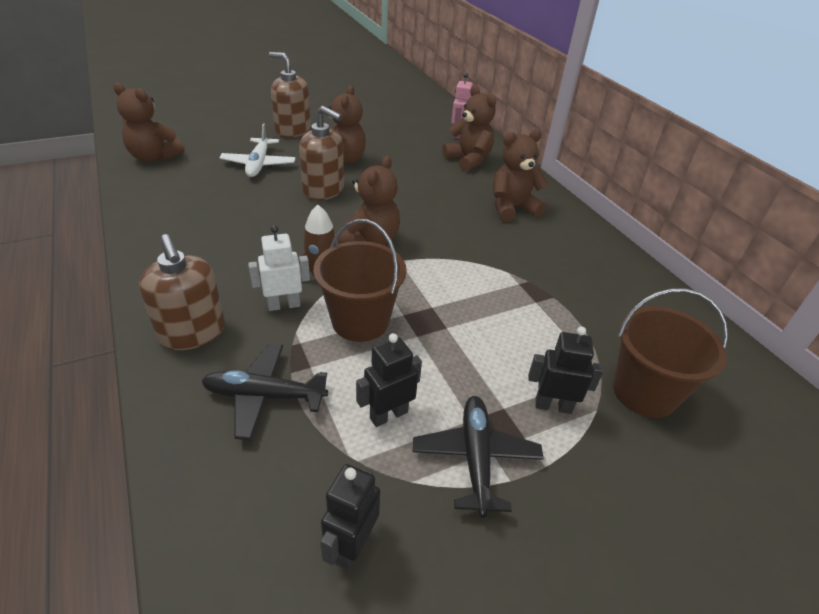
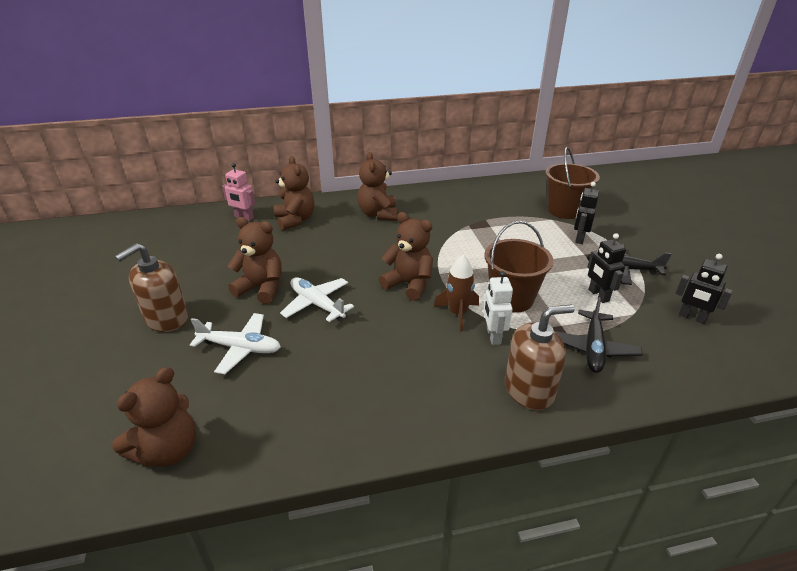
camera: 75 degrees left, 5 degrees down
(323, 190) = (317, 304): brown soap dispenser -> white plane
(468, 160) = (295, 220): brown teddy bear -> brown teddy bear turned 90 degrees clockwise

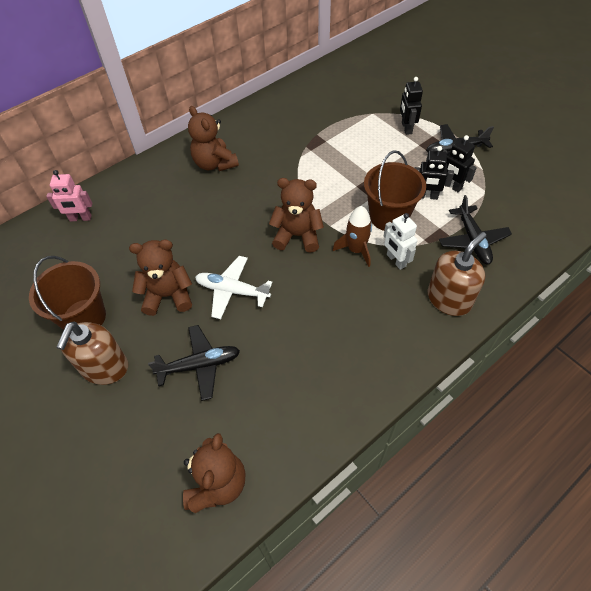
camera: 25 degrees left, 20 degrees up
(240, 348) = (199, 365): white plane -> black plane
(295, 220) = (137, 201): brown teddy bear -> none
(564, 210) = (377, 98): brown bucket -> brown bucket (84, 317)
(692, 317) = (525, 181): black robot -> black robot (427, 196)

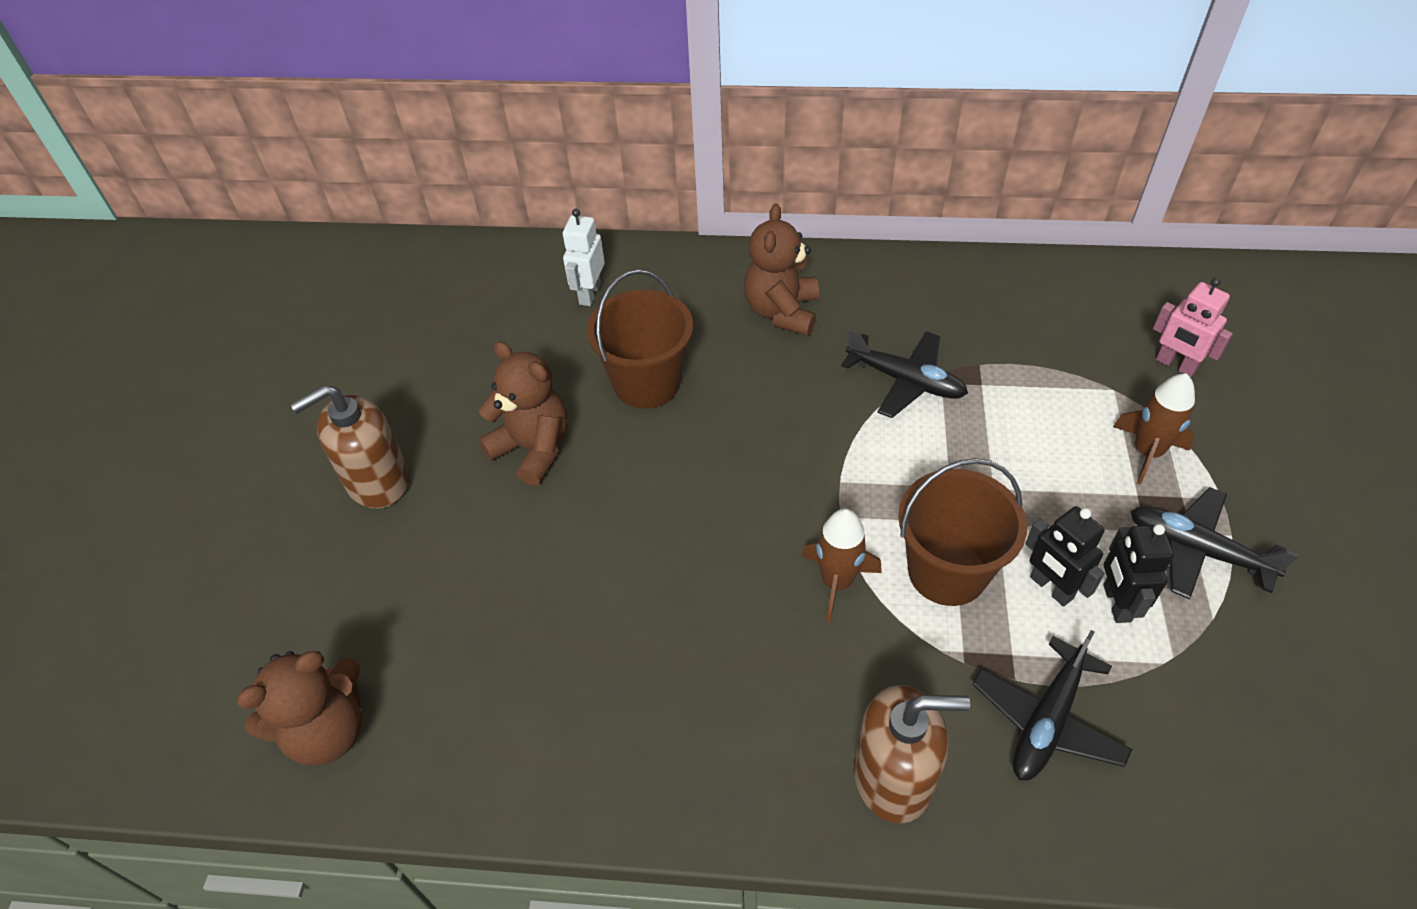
camera: 45 degrees right, 5 degrees down
(80, 218) = (548, 276): pink robot -> pink robot (1175, 365)
(84, 317) = (422, 402): brown bucket -> brown bucket (647, 383)
(199, 365) = (469, 568): black plane -> black plane (905, 381)
(232, 291) = (610, 504): white plane -> none
(297, 236) = (777, 495): brown teddy bear -> none
(396, 260) = (879, 646): white robot -> white robot (589, 294)
(406, 128) = (1147, 452): black robot -> brown rocket

